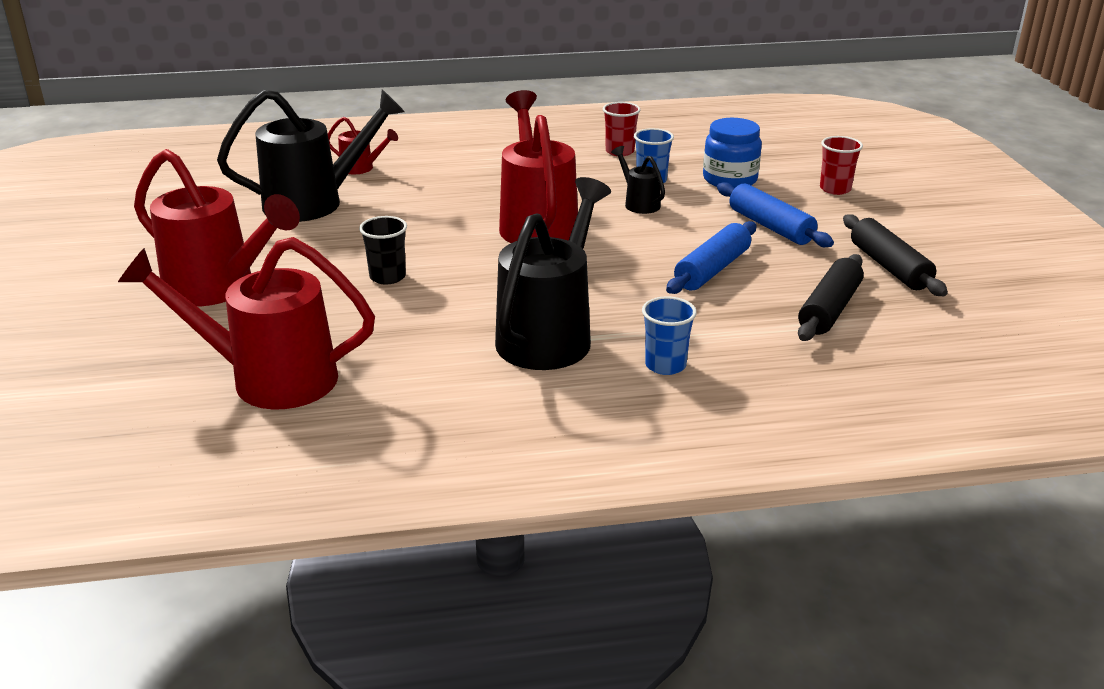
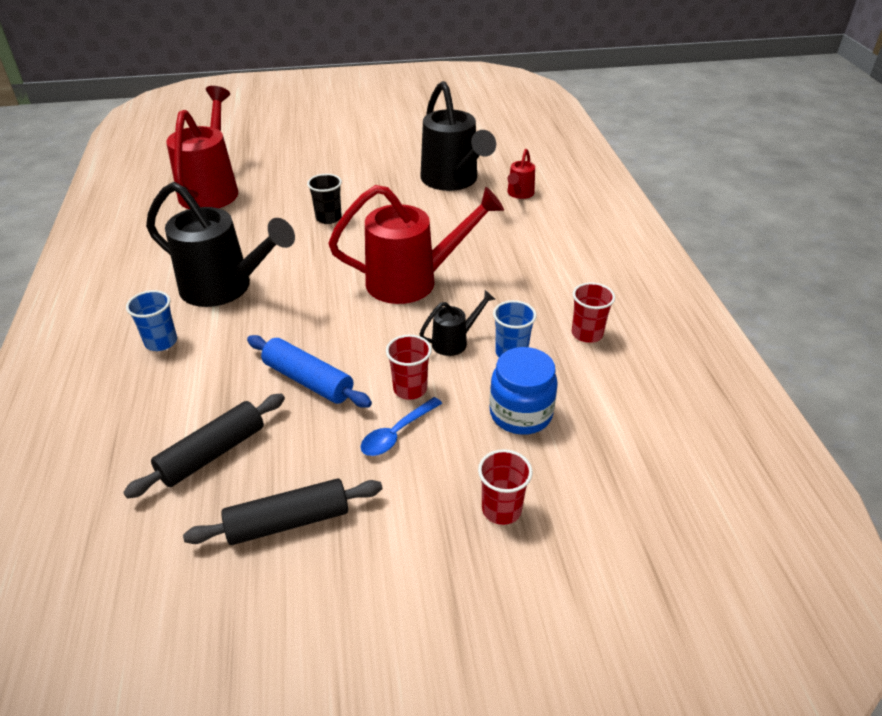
camera: 90 degrees right, 10 degrees up
(218, 288) = (325, 162): red watering can -> none
(711, 222) = (410, 389): none -> red cup
(770, 226) = (397, 433): blue rolling pin -> blue spoon
(829, 309) = (212, 453): black rolling pin -> black rolling pin turned 75 degrees counterclockwise

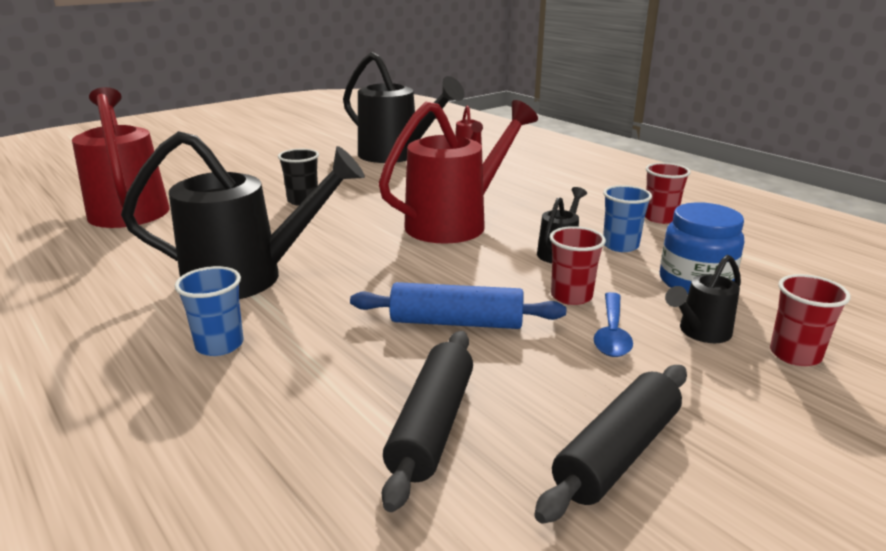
camera: 30 degrees left, 15 degrees down
(459, 460) = (700, 332): none -> black watering can

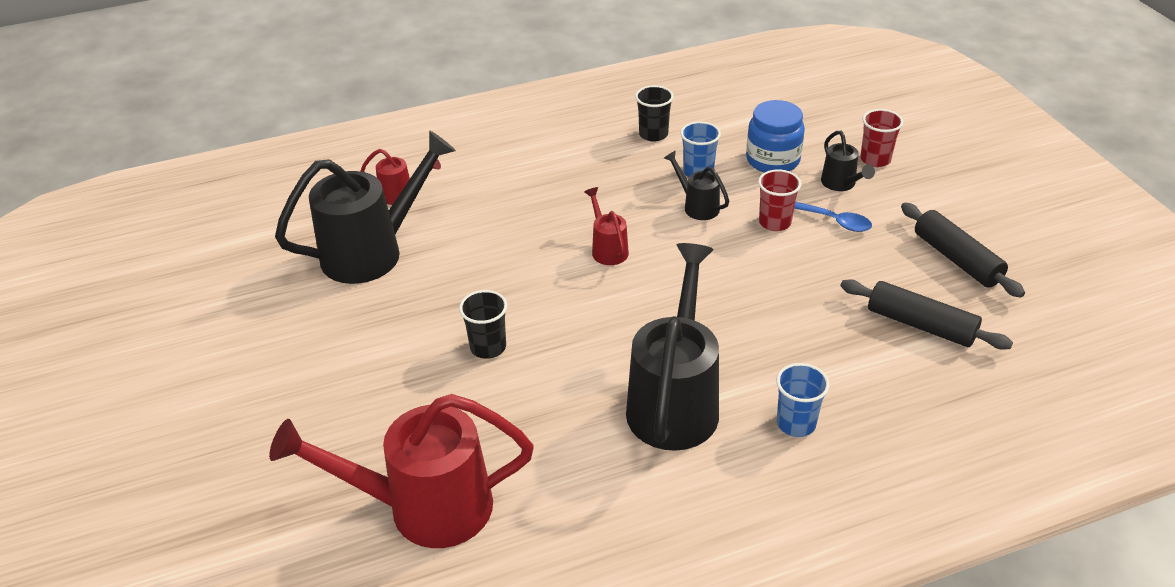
camera: 70 degrees left, 15 degrees up
(455, 223) = (607, 249): red watering can -> red watering can, size x0.46
(456, 322) = (797, 288): blue rolling pin -> none
(660, 218) = (653, 134): red cup -> black cup

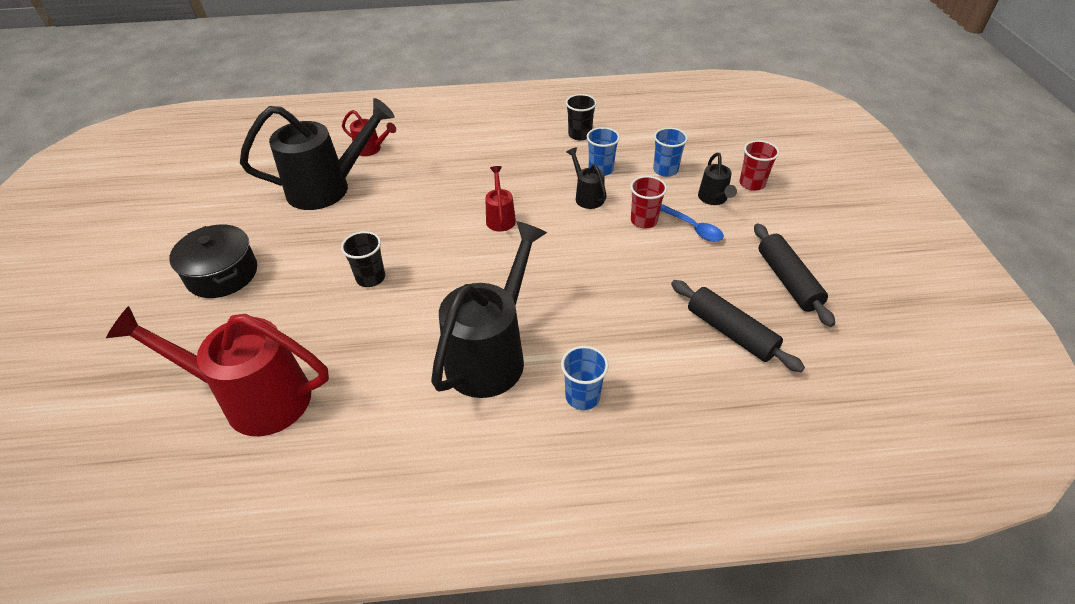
camera: 15 degrees right, 5 degrees up
(297, 379) = (222, 274): none -> black pot
(772, 160) = (665, 170): blue jar -> blue cup

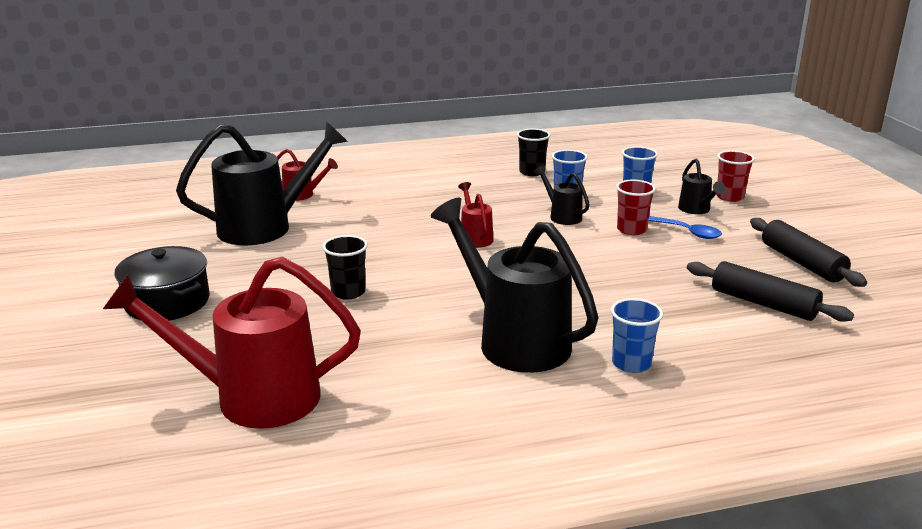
camera: 10 degrees left, 20 degrees down
(491, 354) = (515, 340): black watering can -> black watering can turned 60 degrees counterclockwise

